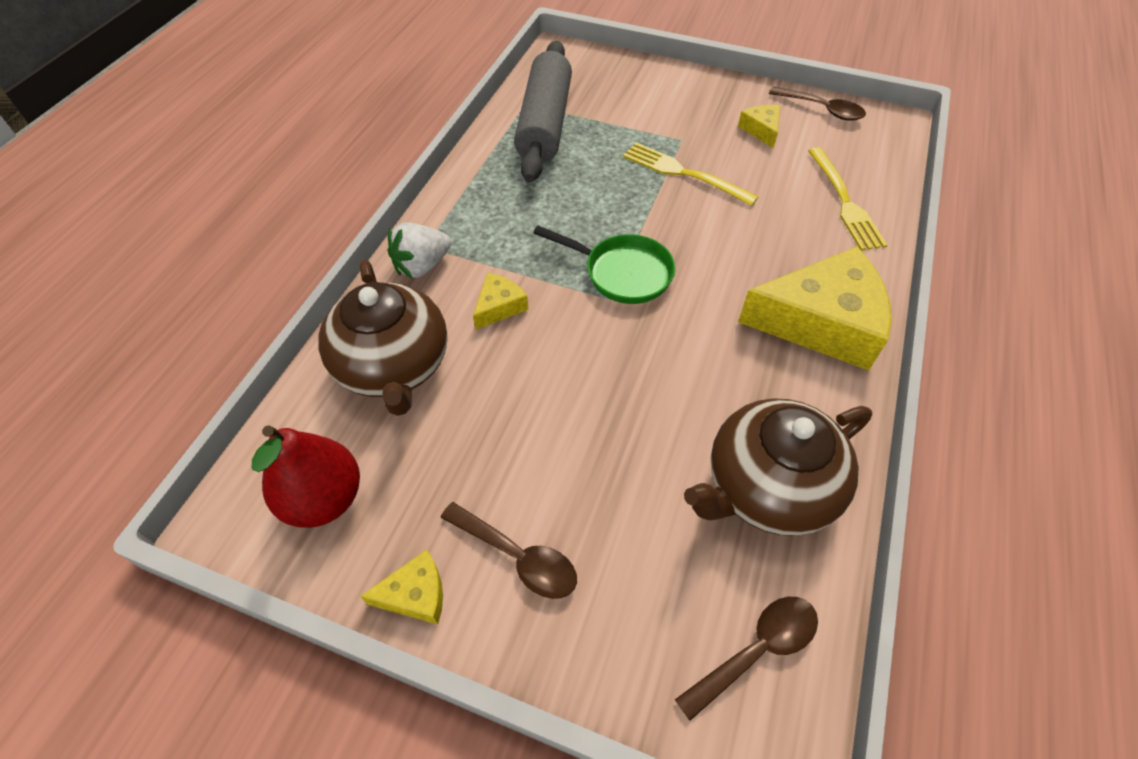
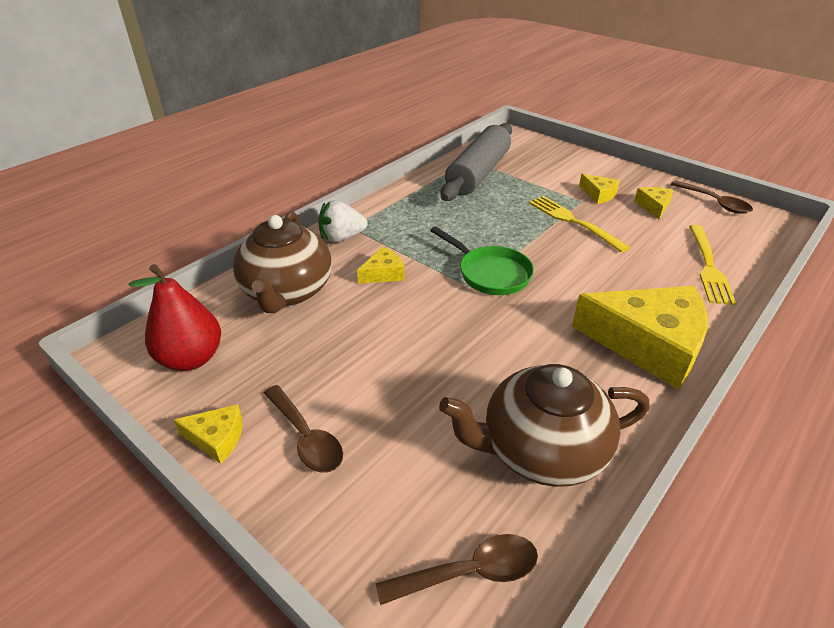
camera: 20 degrees right, 15 degrees down
(696, 125) = (598, 194): none -> yellow cheese

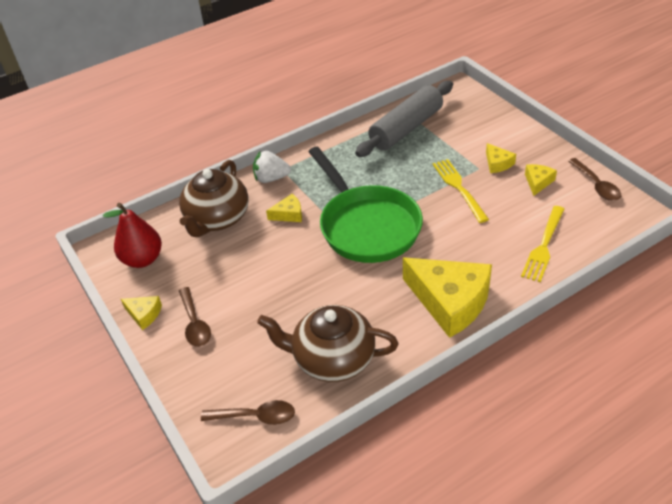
camera: 20 degrees right, 5 degrees up
(490, 273) = (366, 226): green pan -> green pan, size x1.81

